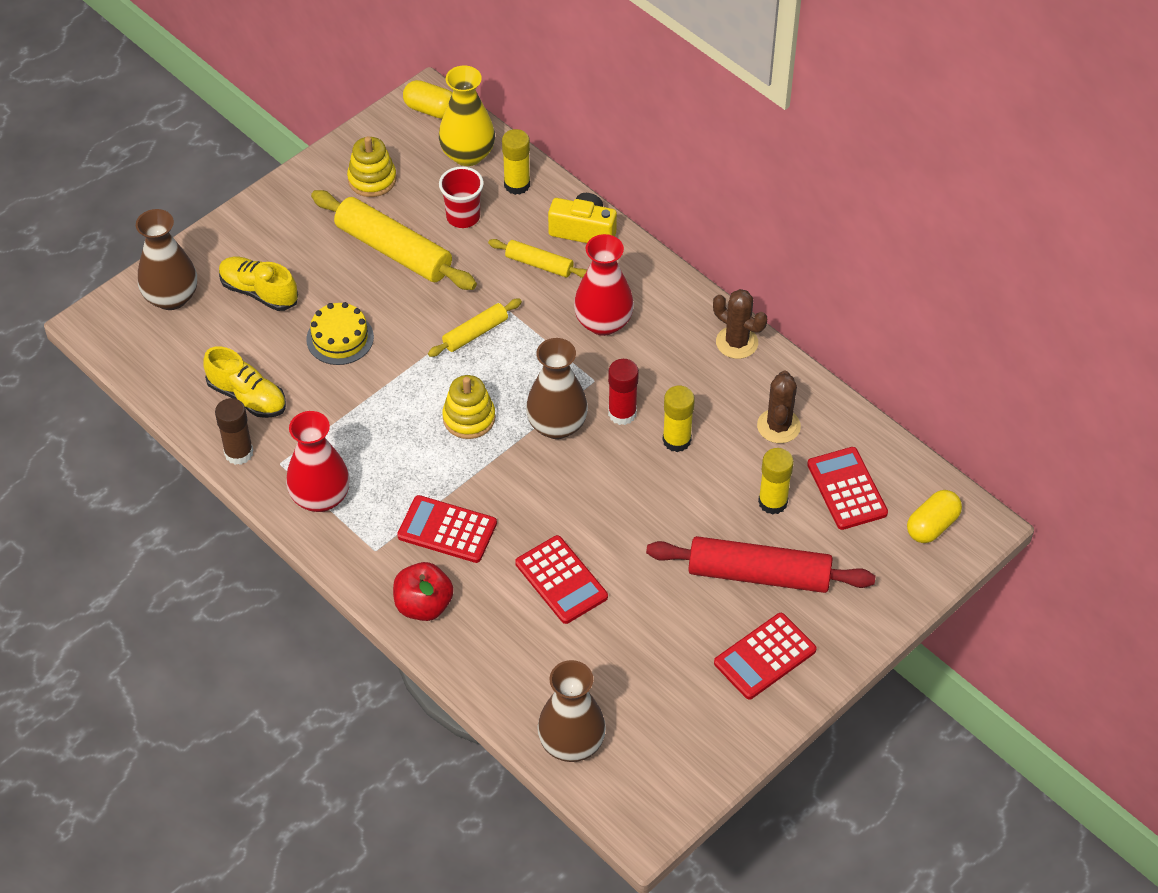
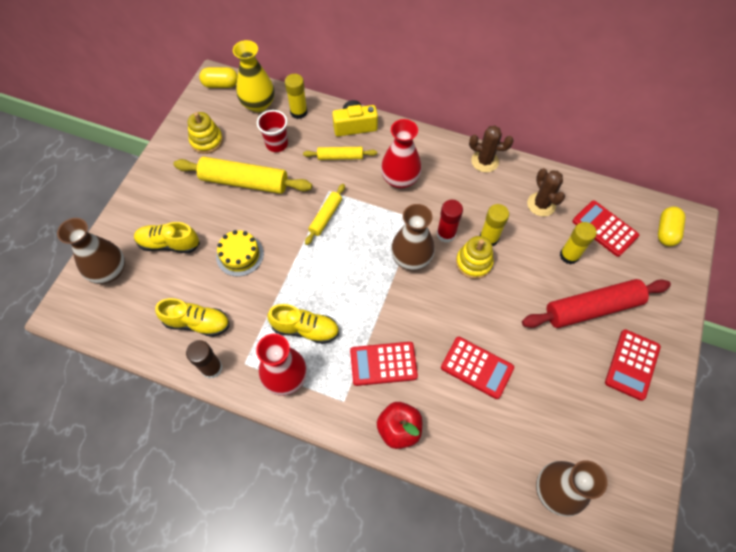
camera: 25 degrees left, 10 degrees up
(374, 454) = (305, 329): none -> yellow shoe
(469, 418) = (353, 276): yellow stacking toy -> yellow stacking toy (473, 263)

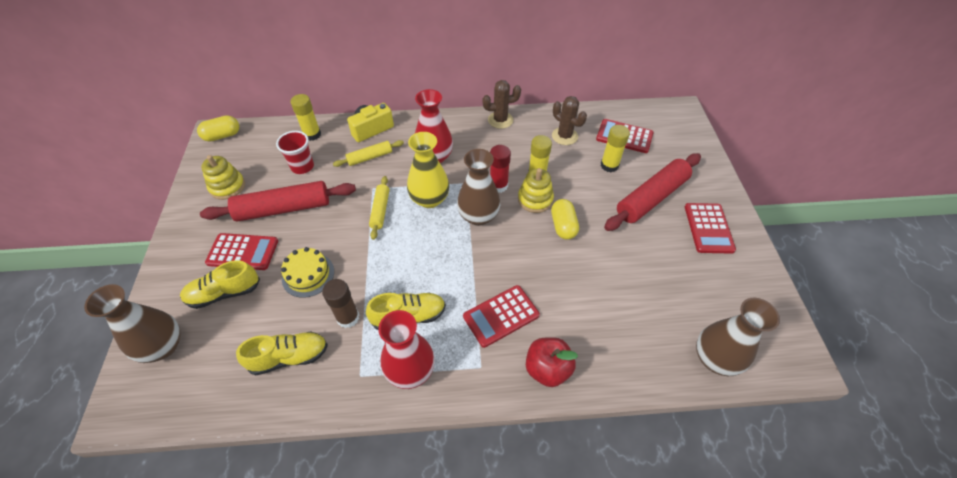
camera: 25 degrees left, 10 degrees down
(211, 368) = (325, 396): brown glue stick -> brown glue stick (348, 317)
(244, 182) = (283, 209): yellow rolling pin -> red rolling pin
(258, 104) = (269, 140): yellow vase -> yellow vase (429, 199)
(477, 367) = (587, 283): red calculator -> red calculator (243, 252)
(666, 232) = (670, 123): yellow capsule -> yellow capsule (563, 226)

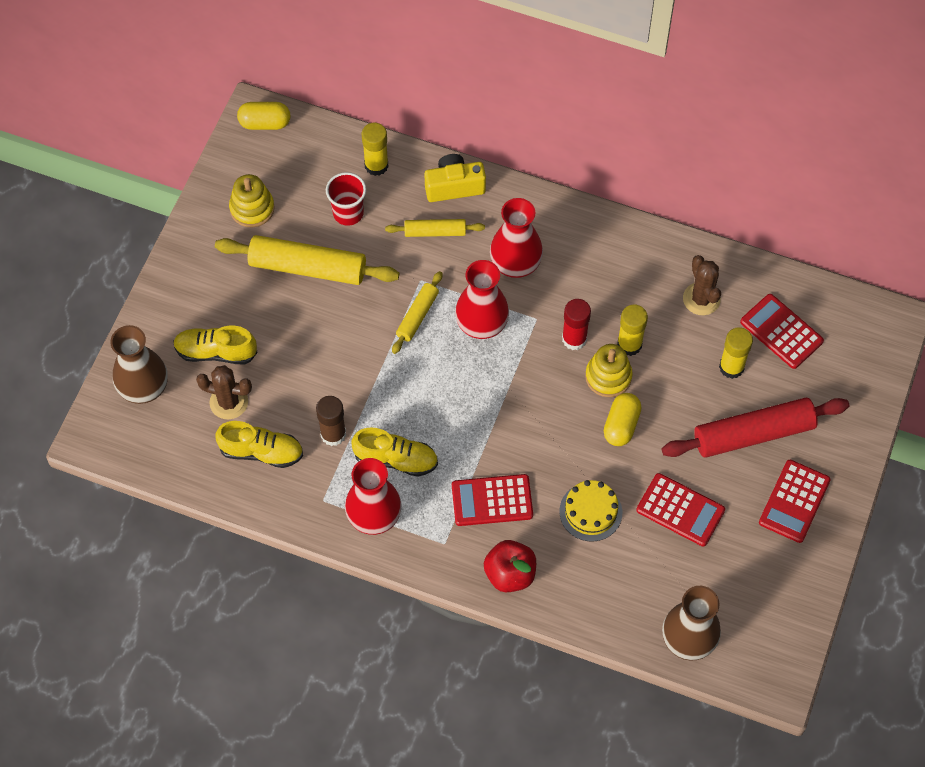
camera: 25 degrees right, 10 degrees up
(243, 252) = (247, 308): red calculator -> red calculator (680, 510)
(283, 209) = (307, 267): red rolling pin -> yellow rolling pin
(308, 275) = (308, 366): yellow cake -> yellow cake (590, 512)
(429, 199) = (481, 324): yellow vase -> red vase
(478, 216) = (528, 371): brown vase -> none
(500, 120) = (630, 238): brown cactus -> brown cactus (229, 402)

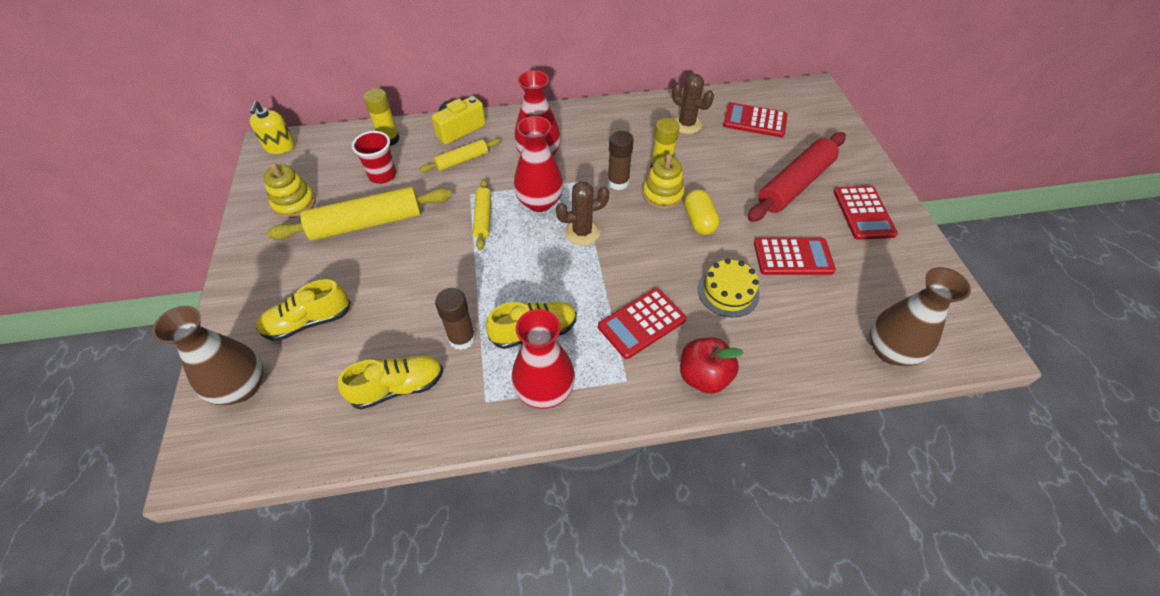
camera: 30 degrees left, 10 degrees down
(229, 402) = (341, 359): brown cactus -> brown cactus (582, 232)
(265, 123) = (280, 147): yellow capsule -> yellow soap dispenser
(574, 339) = (618, 182): red glue stick -> brown glue stick
(731, 367) = (742, 153): yellow glue stick -> none

